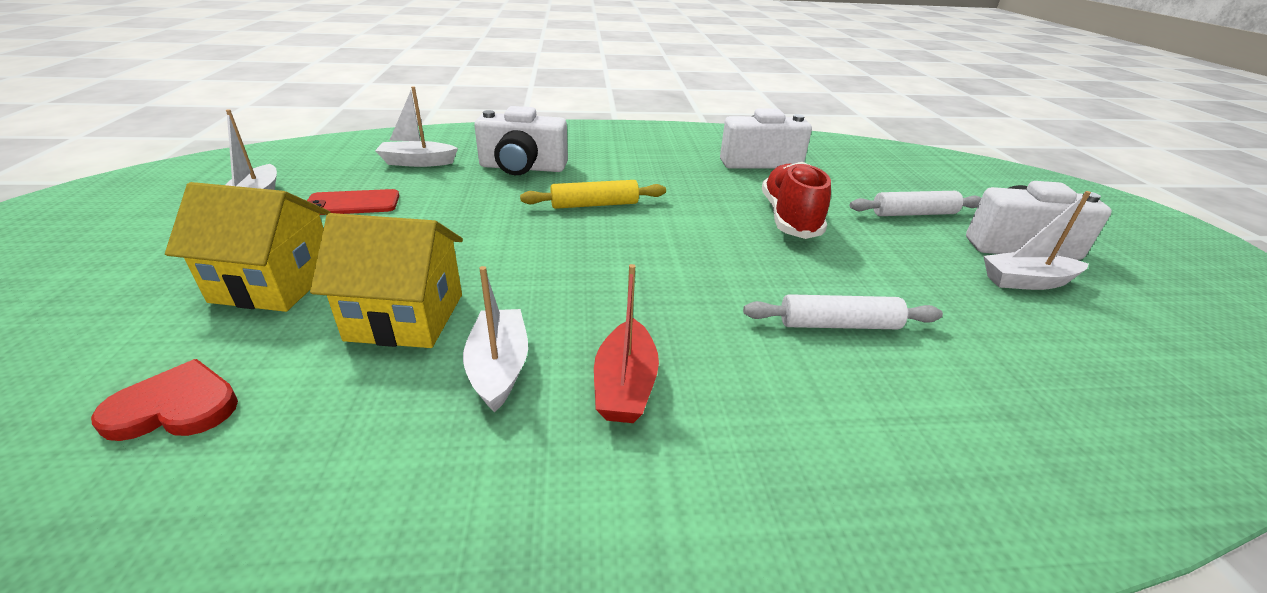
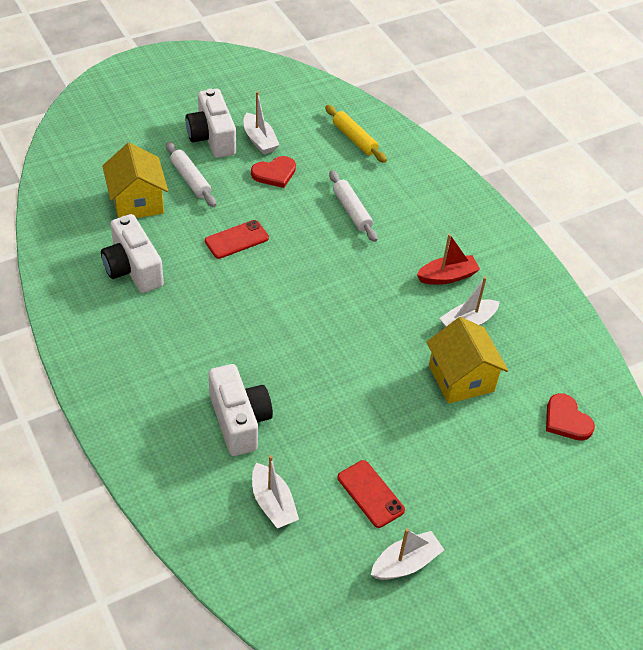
camera: 115 degrees left, 15 degrees up
(275, 283) = (478, 458): yellow house -> yellow house (137, 202)
(595, 205) = (280, 347): yellow rolling pin -> yellow rolling pin (354, 139)
(789, 218) = (236, 239): red shoe -> red phone
(938, 275) = (274, 173): none -> red heart

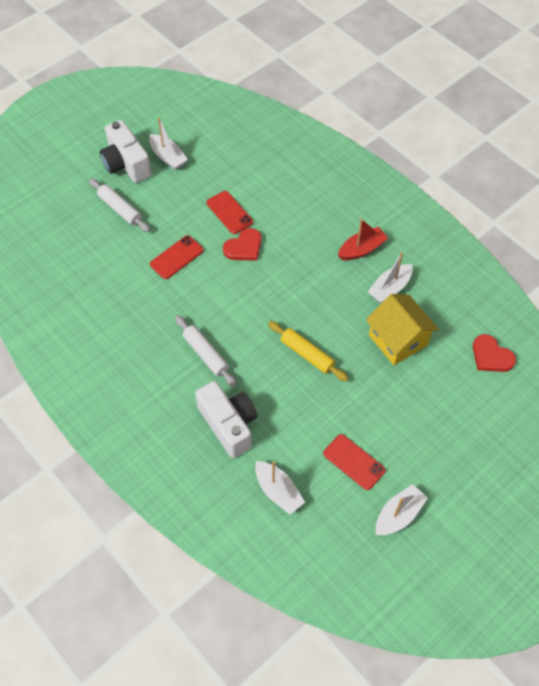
camera: 10 degrees left, 10 degrees up
(133, 269) = (97, 306): white camera -> none
(137, 202) = (80, 241): yellow house -> none
(274, 173) = (190, 186): red heart -> red heart (244, 247)
(309, 208) = (229, 212): none -> red phone
(352, 211) = (266, 207): white rolling pin -> white rolling pin (206, 354)
(354, 139) = (248, 137): yellow rolling pin -> yellow rolling pin (307, 354)

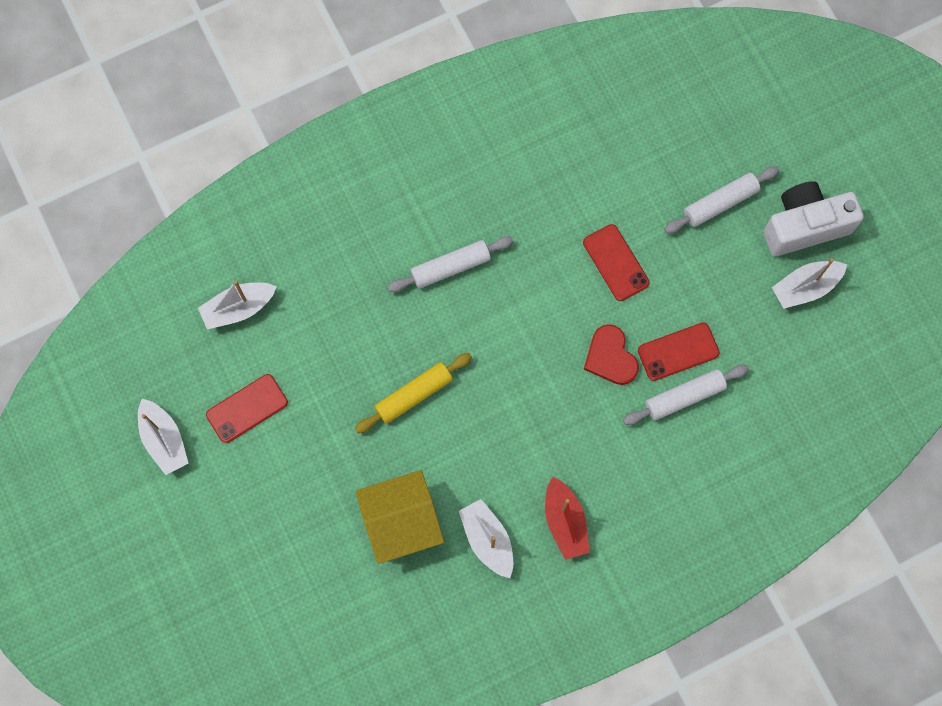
camera: 105 degrees right, 15 degrees up
(229, 424) = (342, 272): white camera -> none
(258, 204) = (684, 397): none -> white rolling pin
(491, 356) = (340, 642): red heart -> none

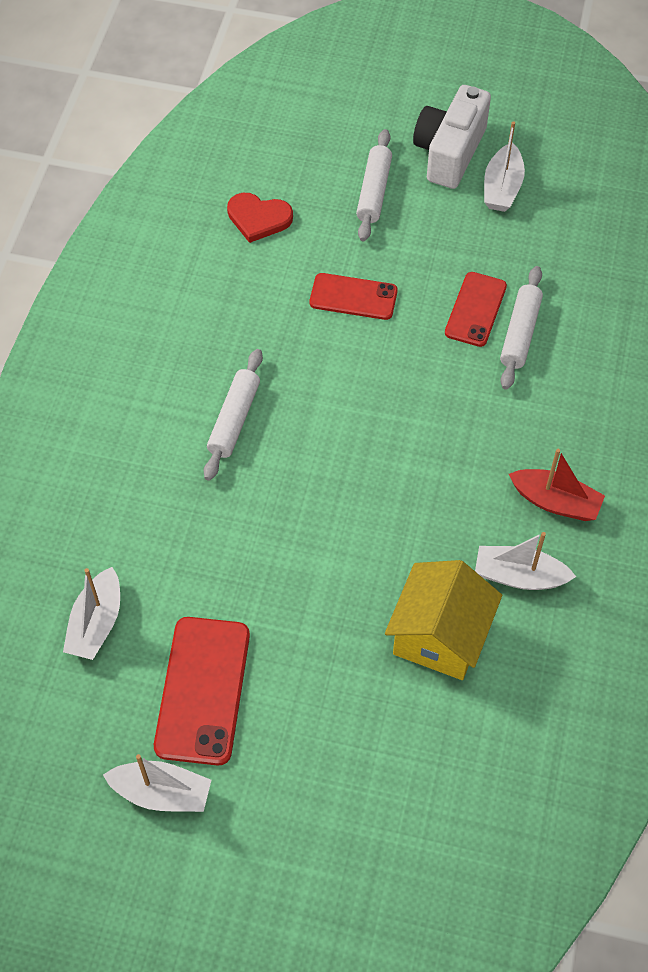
camera: 50 degrees left, 15 degrees down
(247, 408) = (203, 690): red phone -> red phone, size x1.53
(414, 395) = (326, 536): yellow rolling pin -> none
(610, 357) = (434, 360): red heart -> red heart (258, 218)

